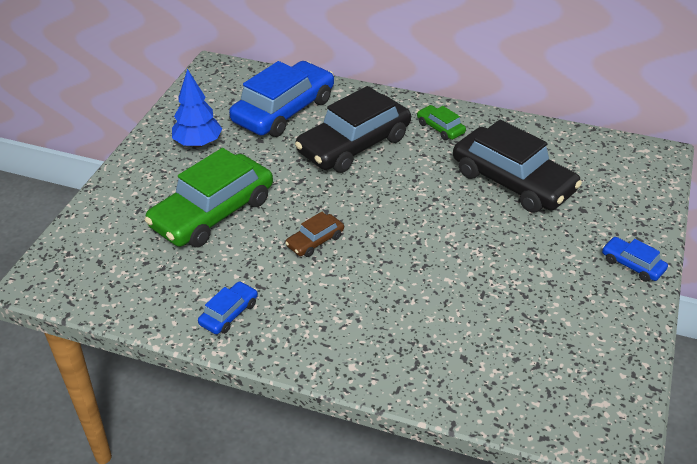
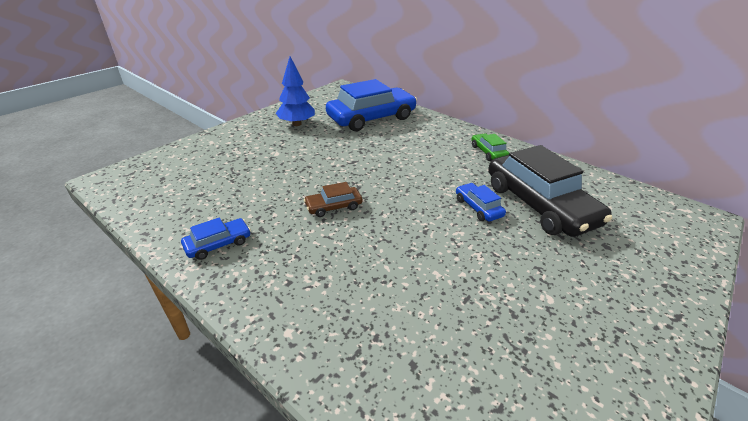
camera: 20 degrees right, 5 degrees down
(212, 212) = (270, 167): green car -> none
(354, 145) = (410, 148): black car -> none
(632, 264) = (657, 318): blue car -> blue car (478, 207)

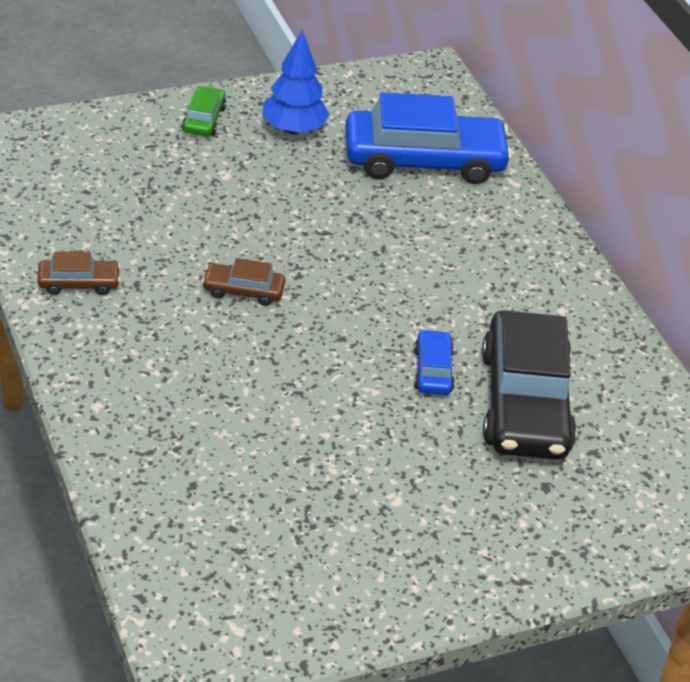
camera: 25 degrees right, 5 degrees up
(218, 244) = (78, 283): blue car -> brown car
(488, 152) = (549, 297): green car -> green car (204, 119)

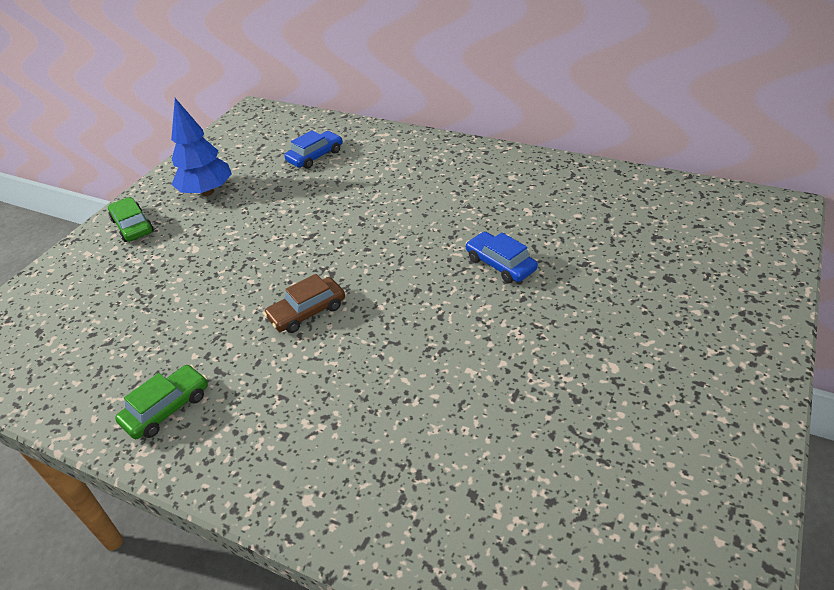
camera: 35 degrees left, 0 degrees up
(78, 283) = (167, 408): brown car -> green car
(424, 160) = (315, 156): blue car -> blue car, size x0.45
(524, 402) = (577, 240): black car -> none

